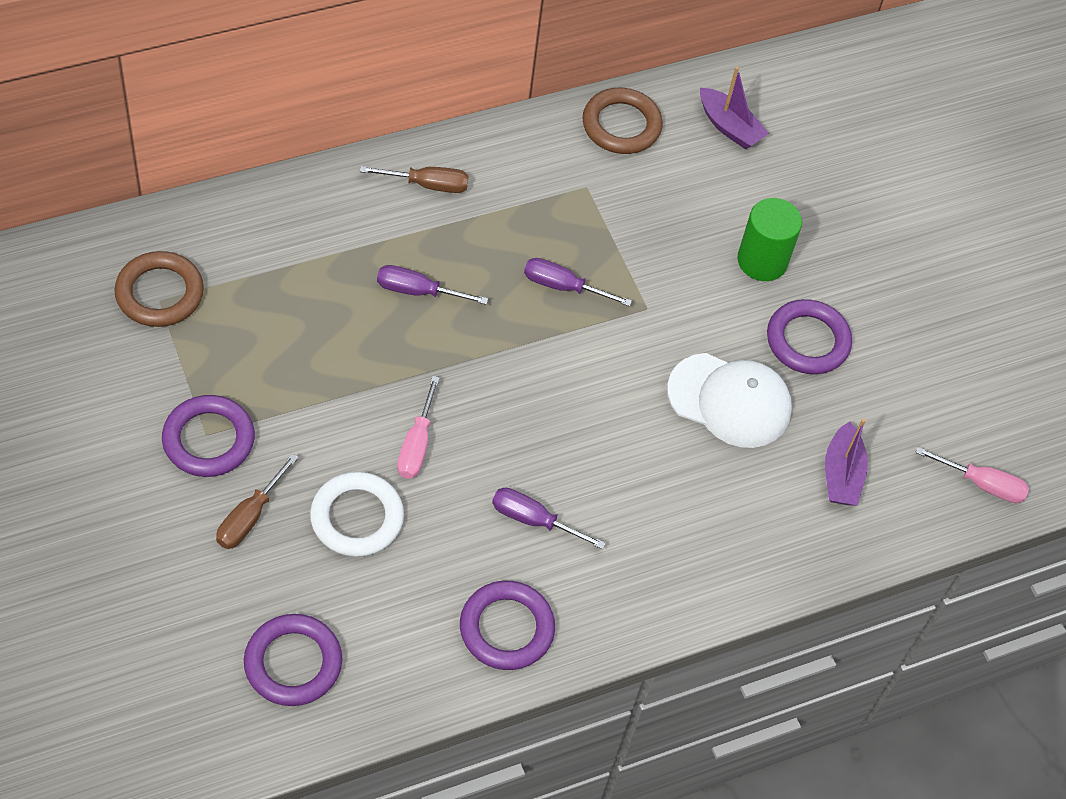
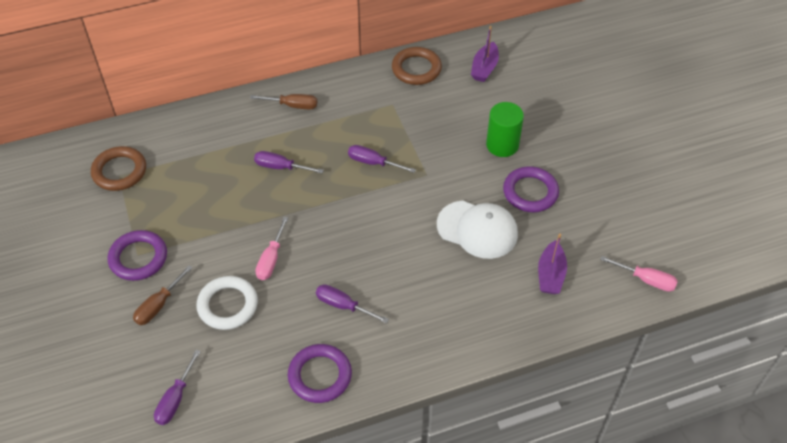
camera: 10 degrees right, 5 degrees down
(293, 663) = (175, 399): purple ring -> purple screwdriver
(729, 127) = (484, 68): purple boat -> purple boat turned 60 degrees clockwise

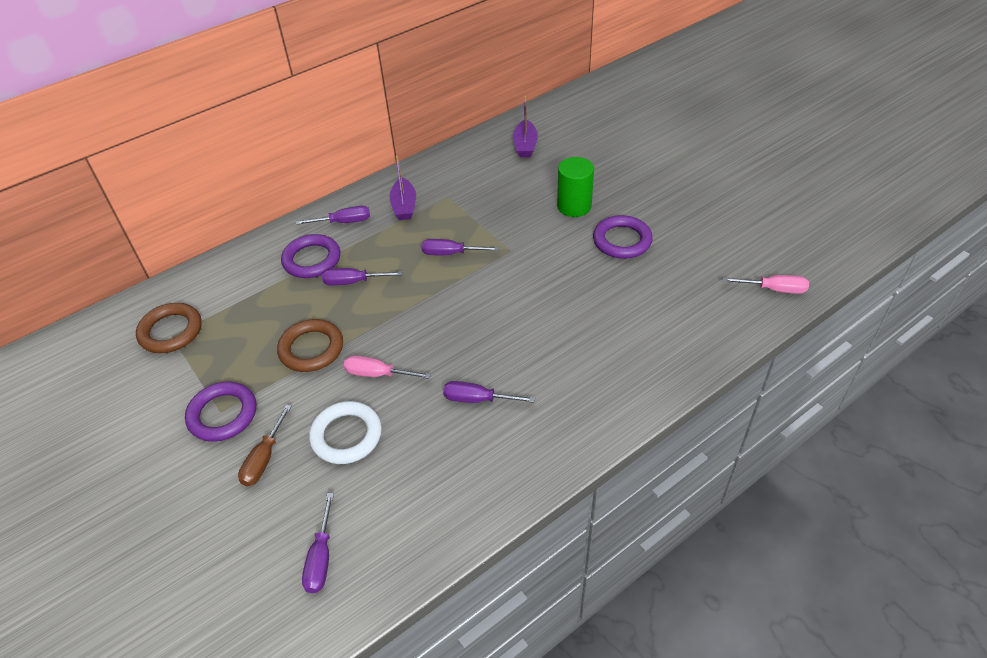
camera: 15 degrees left, 5 degrees down
(271, 259) = (378, 374): pink screwdriver -> pink screwdriver turned 105 degrees clockwise
(292, 105) = (343, 222): brown screwdriver -> purple screwdriver
(320, 375) = (482, 480): purple ring -> purple ring (312, 260)
(416, 69) = (458, 161): brown ring -> brown ring (311, 349)
(477, 229) = (586, 287): white cap -> none
(550, 275) = (679, 310): purple boat -> purple boat (404, 206)

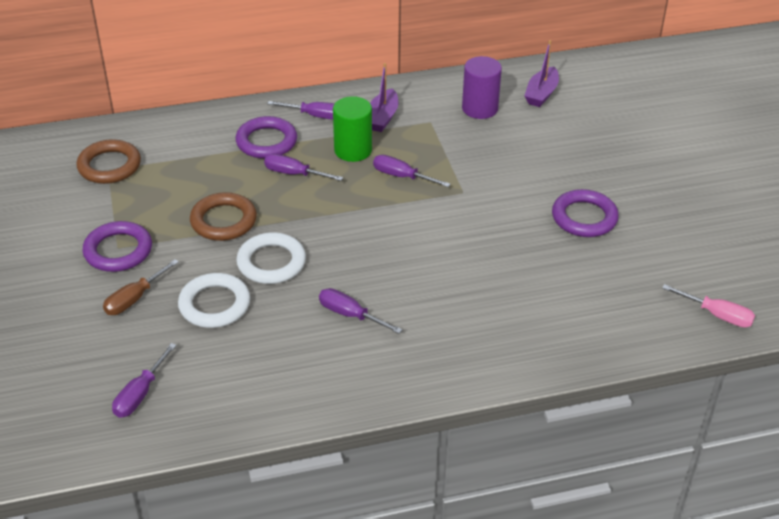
camera: 20 degrees right, 5 degrees down
(378, 374) = (271, 262): pink screwdriver -> white ring
(482, 173) = (480, 108): none -> purple cylinder
(574, 206) = (555, 169): green cylinder -> green cylinder (353, 150)

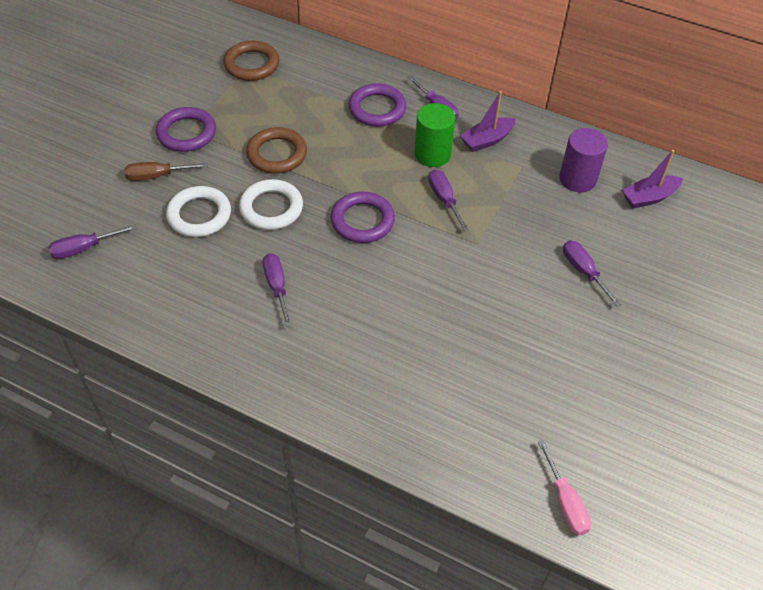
camera: 40 degrees right, 10 degrees up
(294, 174) = (367, 147): purple screwdriver -> purple screwdriver (584, 272)
(584, 217) = (552, 332): purple ring -> purple ring (362, 221)

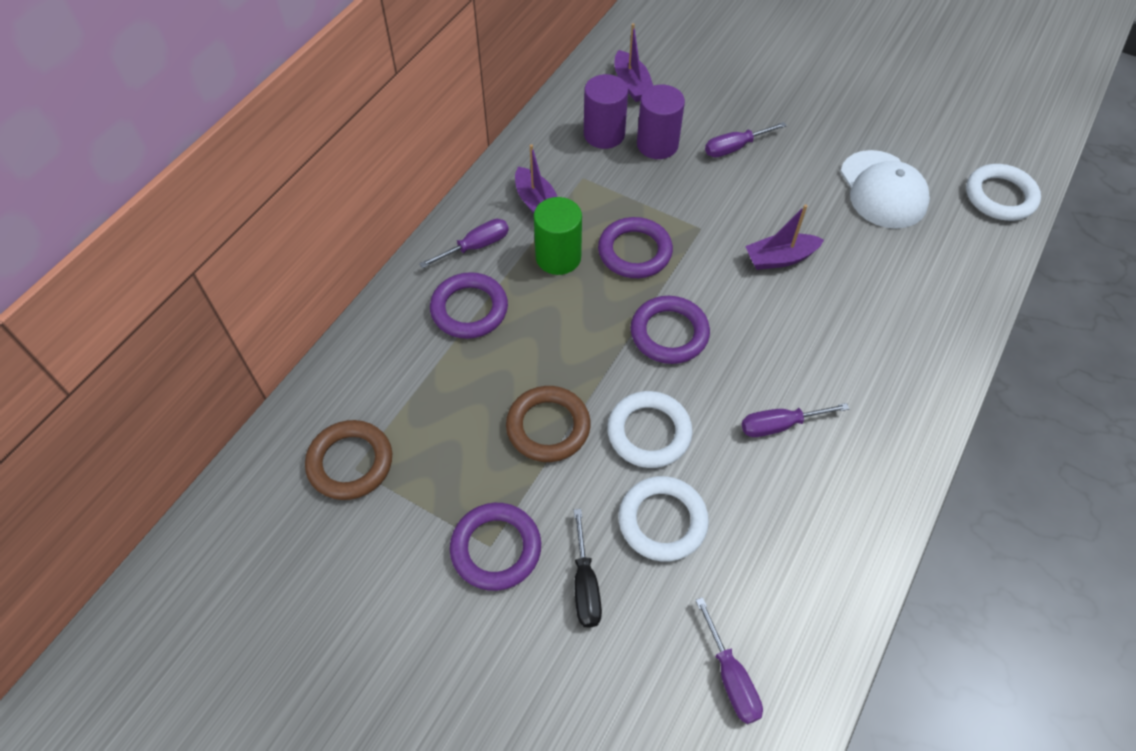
camera: 85 degrees left, 5 degrees up
(157, 176) = (585, 584): brown screwdriver -> black screwdriver
(444, 200) = (634, 252): purple screwdriver -> purple ring
(450, 298) = (780, 258): none -> purple boat
(552, 389) = (883, 190): none -> white cap
(565, 501) = (1000, 196): pink screwdriver -> white ring
(573, 215) = (657, 144): none -> purple cylinder

